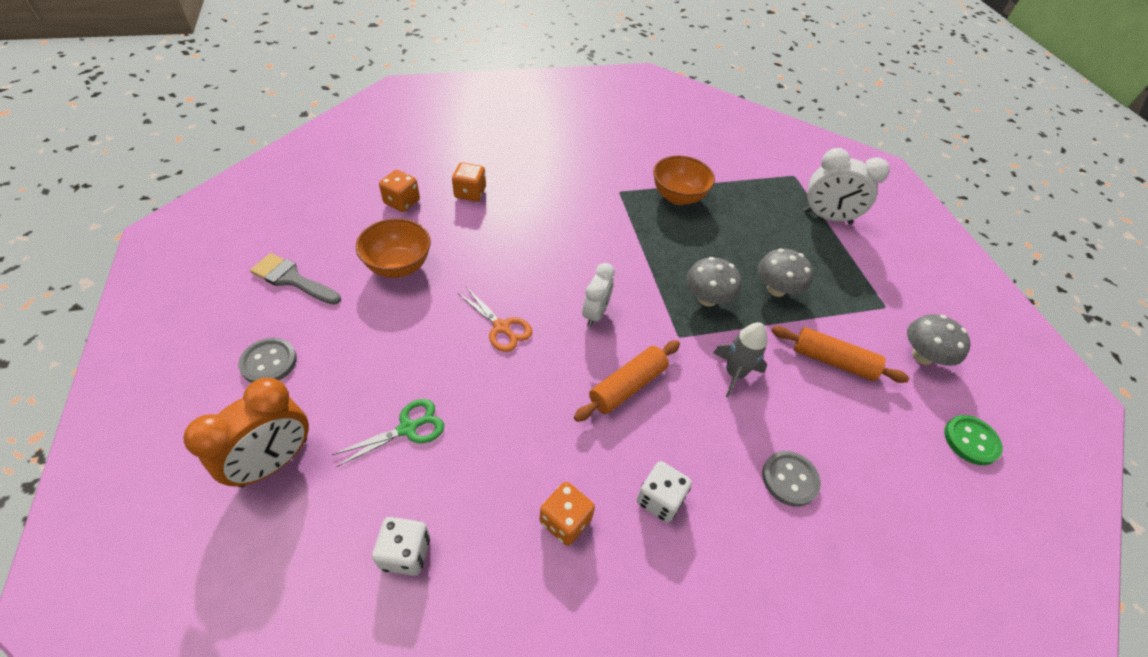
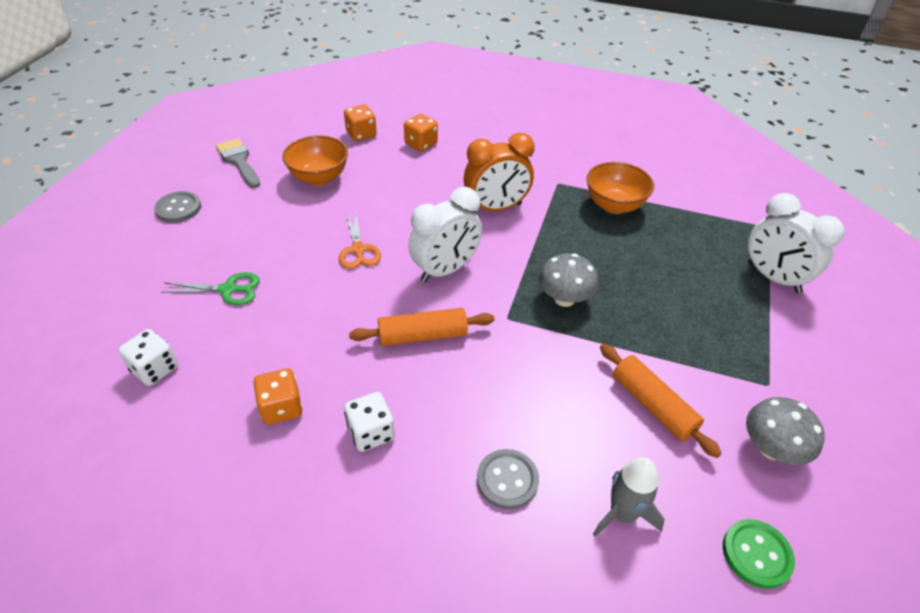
camera: 35 degrees right, 5 degrees down
(274, 462) = (128, 271): orange clock -> orange clock (496, 208)
(595, 314) = (445, 270): white clock -> white clock, size x1.57
(734, 373) = (534, 370): grey rocket -> grey rocket (622, 514)
(776, 289) = (648, 319): grey mushroom -> none

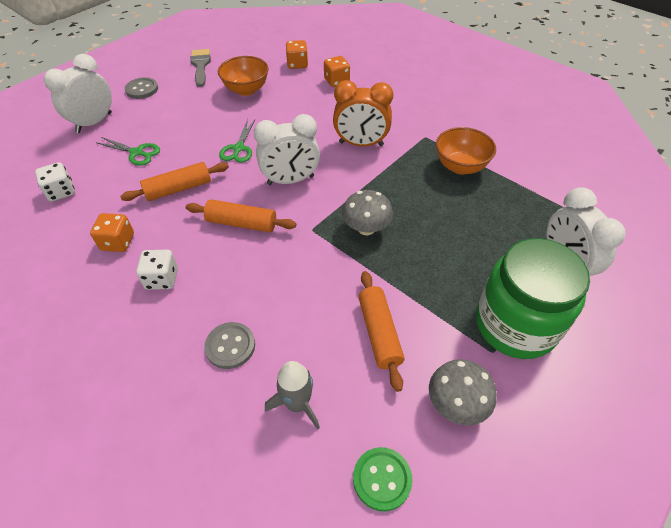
camera: 25 degrees right, 5 degrees up
(139, 267) = (94, 122): none -> white clock
(316, 318) = (178, 189): none -> orange rolling pin
(358, 249) = (238, 148): orange scissors -> green scissors
(770, 350) = (515, 325): none -> green jar

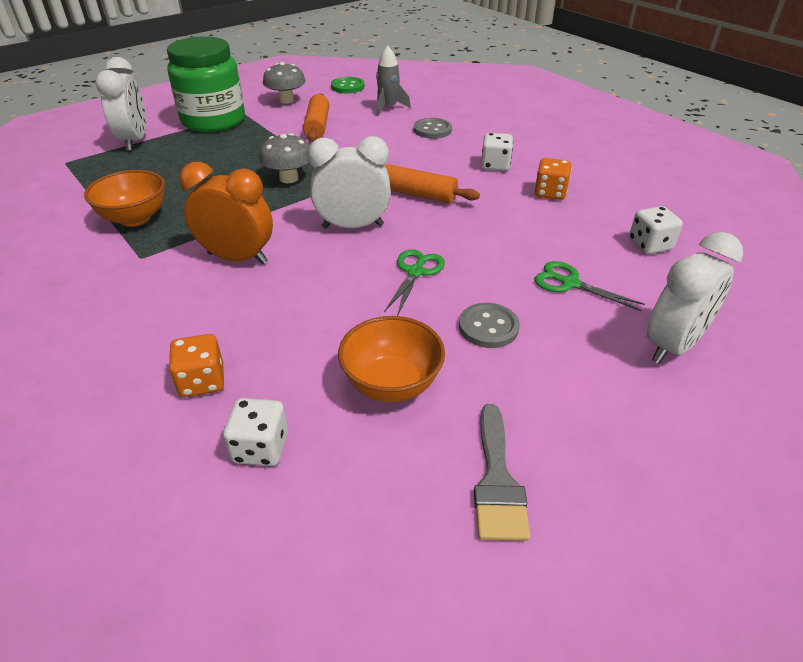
camera: 170 degrees left, 10 degrees down
(142, 89) = (617, 417): grey button -> grey button (488, 327)
(178, 189) = (495, 232): orange rolling pin -> none
(297, 64) = (261, 448): orange dice -> white dice

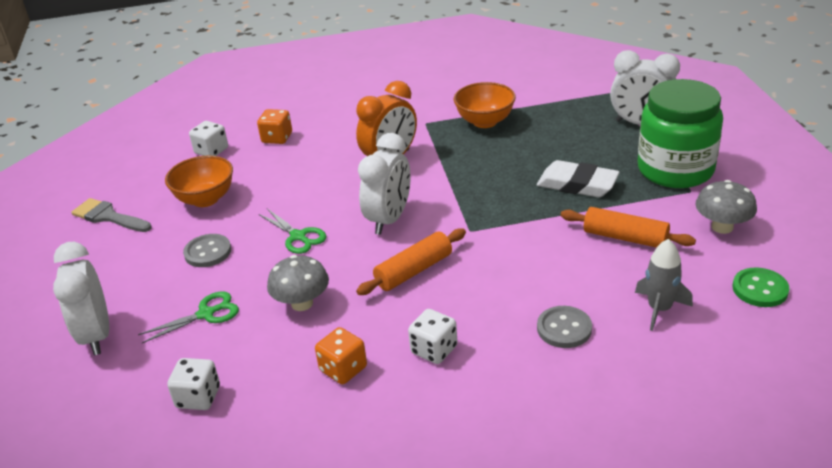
camera: 120 degrees right, 5 degrees down
(250, 152) = (577, 184): none -> white eraser
(289, 178) = (503, 199): grey mushroom -> grey mushroom (302, 303)

